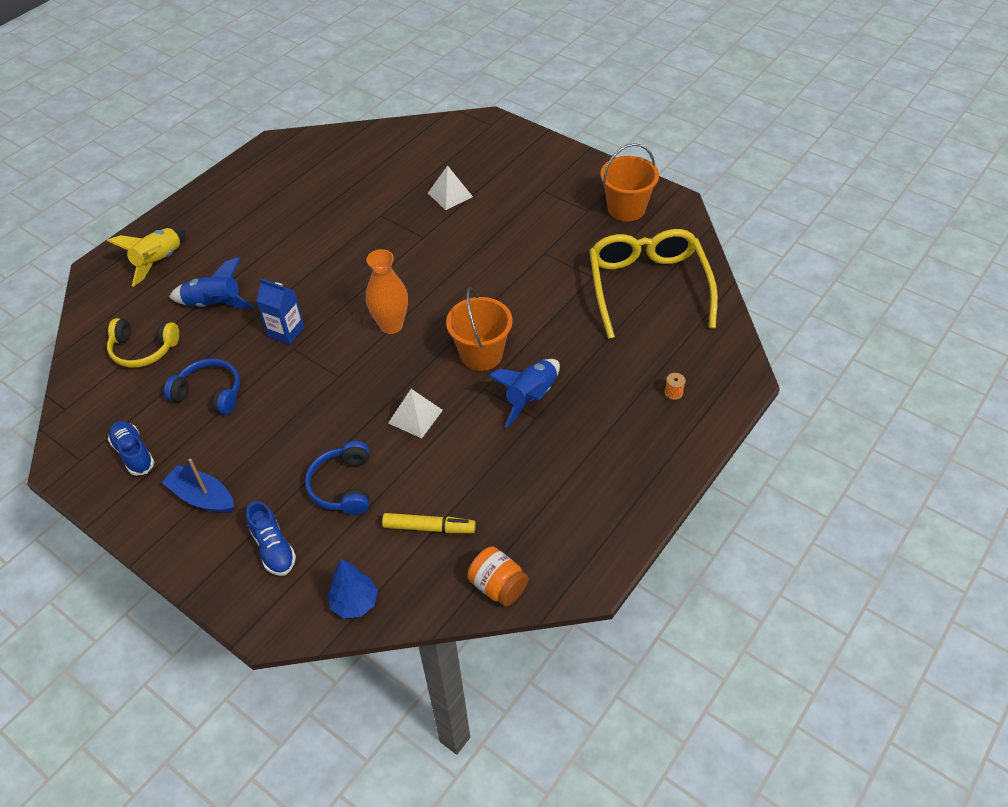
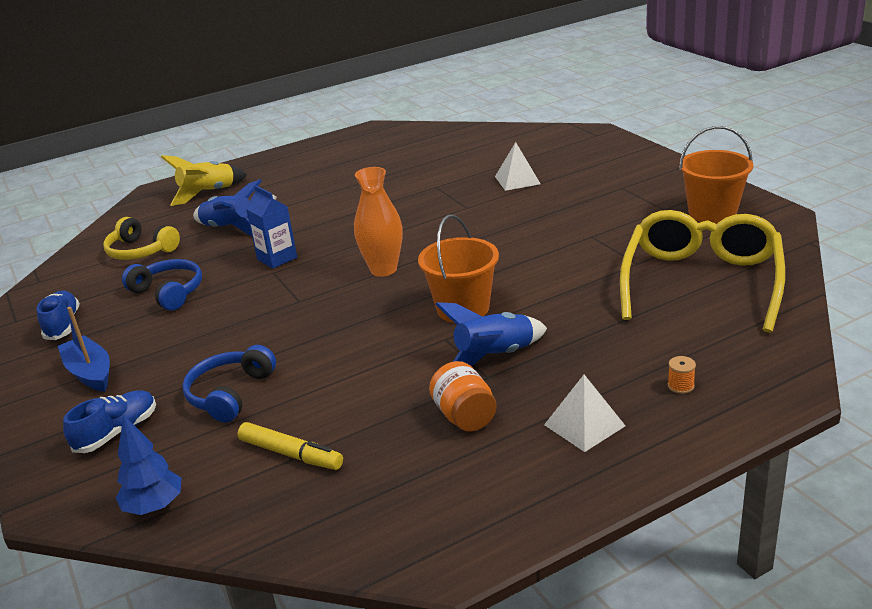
camera: 25 degrees right, 20 degrees down
(273, 548) = (117, 432): blue shoe -> blue shoe turned 135 degrees counterclockwise
(415, 416) = (352, 349): white pyramid -> white pyramid (584, 425)
(498, 586) = (327, 535): orange jar -> orange jar (464, 416)

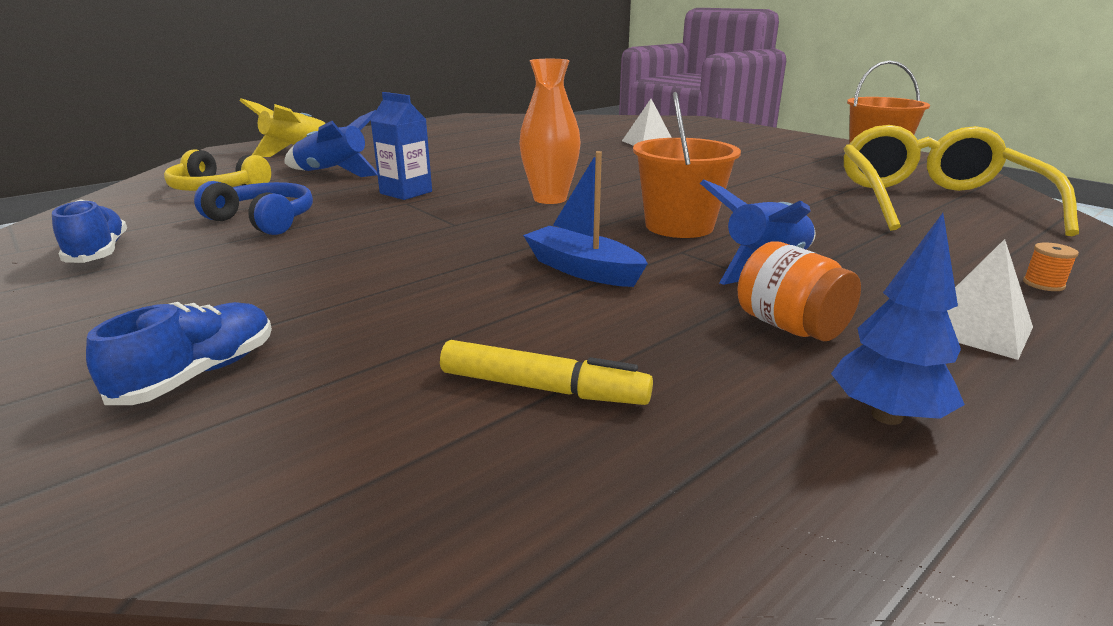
camera: 15 degrees left, 5 degrees down
(90, 373) = (144, 301): blue boat -> blue boat (582, 270)
(154, 507) = (298, 495): blue tree -> blue tree (886, 416)
(230, 394) = (395, 316): blue headphones -> none

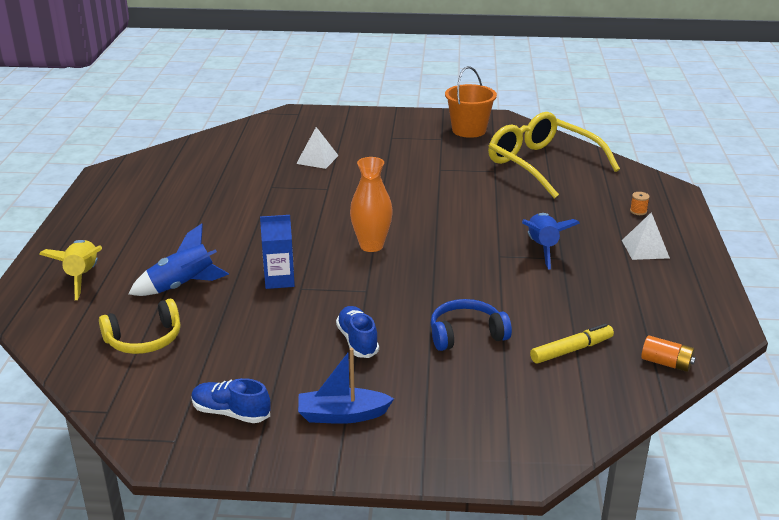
camera: 45 degrees left, 5 degrees up
(199, 375) = (458, 418): blue shoe -> blue shoe (357, 341)
(264, 220) = (256, 343): blue headphones -> blue headphones (466, 334)
(582, 270) = (483, 289): blue boat -> blue boat (342, 415)
(679, 226) = (470, 238): orange bucket -> none
(684, 518) = (666, 363): none -> orange battery
(790, 327) = (596, 279): orange jar -> none
(886, 416) = (665, 302): blue tree -> none

